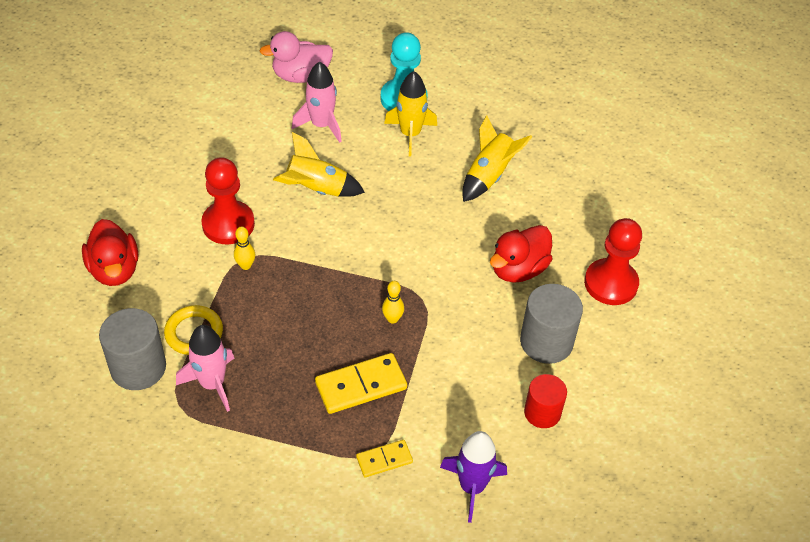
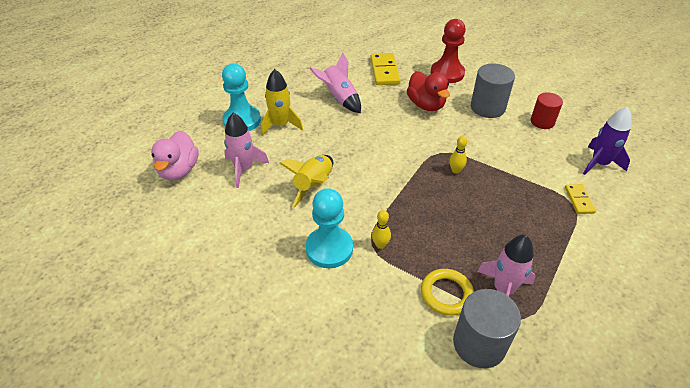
camera: 70 degrees left, 5 degrees down
(114, 270) = (355, 347): red duck -> none
(228, 224) = (329, 248): red pawn -> turquoise pawn
(361, 386) = (514, 199): yellow domino -> yellow domino (385, 71)
(489, 176) = (339, 98): yellow rocket -> pink rocket

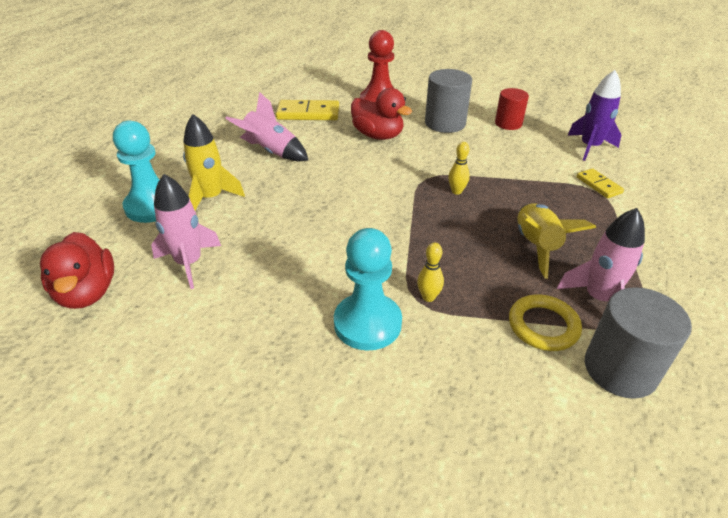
camera: 25 degrees left, 5 degrees down
(179, 170) = (87, 292): pink duck -> red duck
(314, 185) = (299, 255): yellow rocket -> yellow rocket (536, 246)
(385, 71) = (308, 113): yellow domino -> yellow domino turned 60 degrees counterclockwise

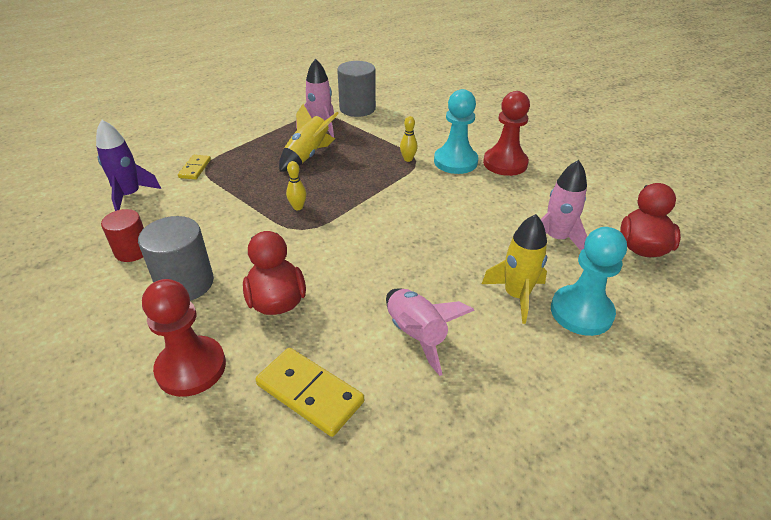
camera: 145 degrees left, 0 degrees up
(299, 355) = (505, 163): none -> red pawn
(543, 326) = (366, 129): yellow ring -> none

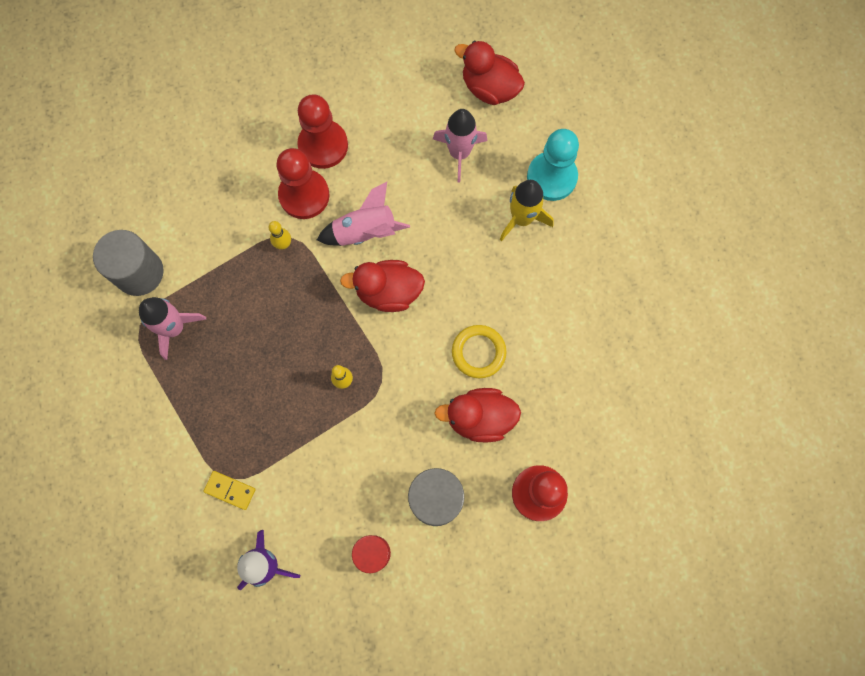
camera: 75 degrees left, 35 degrees up
(308, 156) = (241, 355): yellow rocket -> none
(309, 393) = (583, 404): yellow domino -> none
(350, 288) = (478, 352): none -> yellow ring
(390, 218) = (388, 292): none -> red duck
(416, 335) = (545, 312): pink rocket -> pink rocket (364, 232)
(455, 162) = (304, 195): turquoise pawn -> red pawn

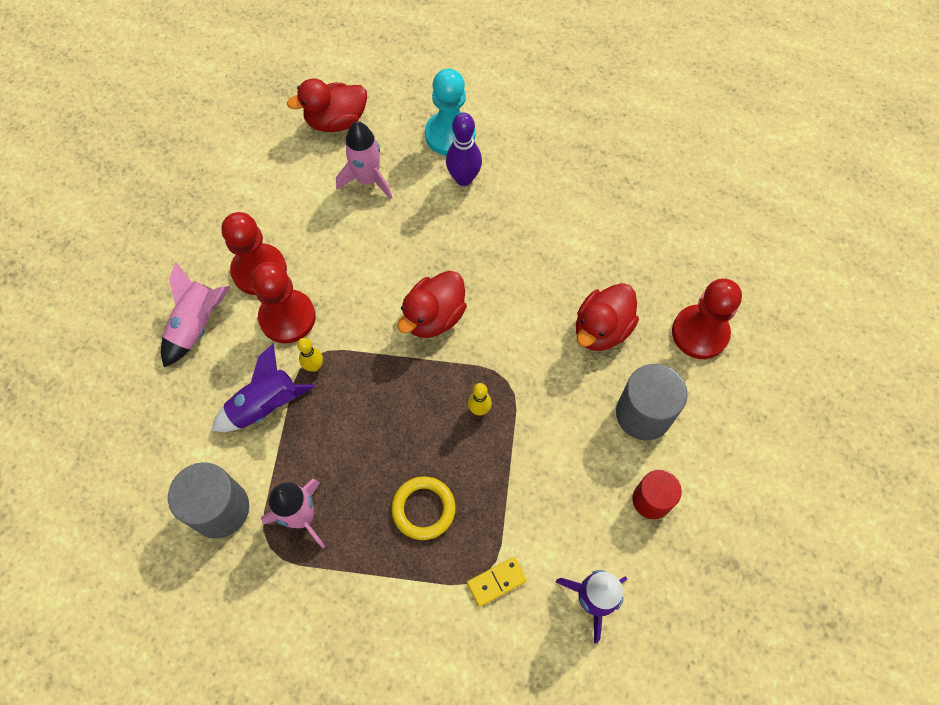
camera: 50 degrees left, 10 degrees down
(229, 238) = (265, 406): none -> purple rocket
(364, 232) = (365, 296): pink rocket -> pink rocket (197, 325)
(478, 352) = (545, 289): yellow ring -> yellow ring (423, 509)
(522, 218) = (464, 178): yellow rocket -> purple bowling pin

